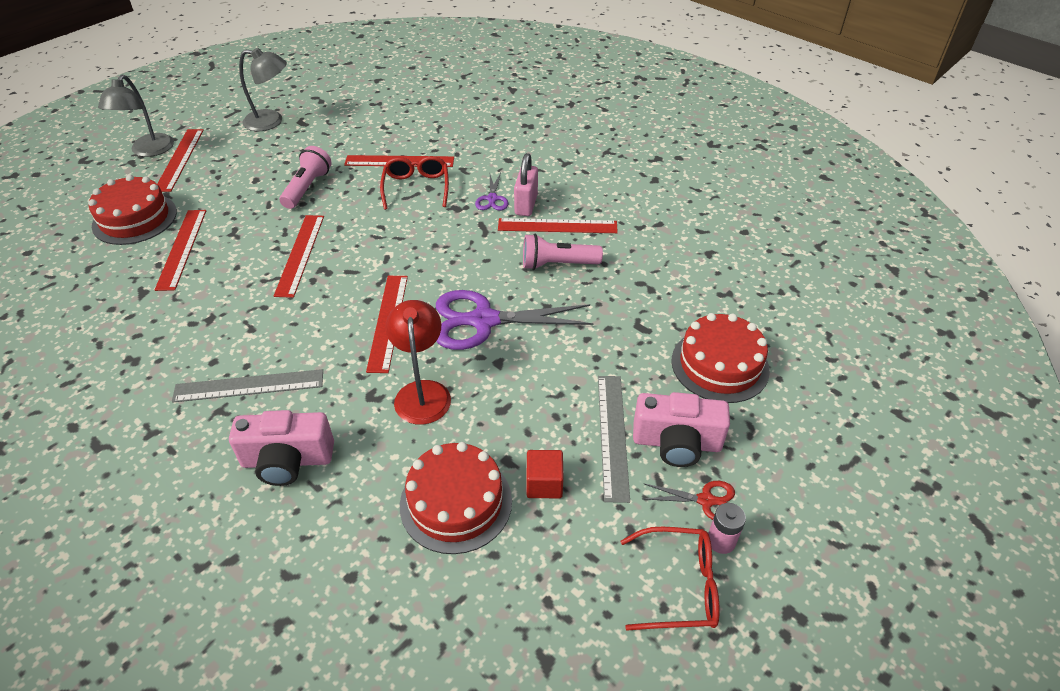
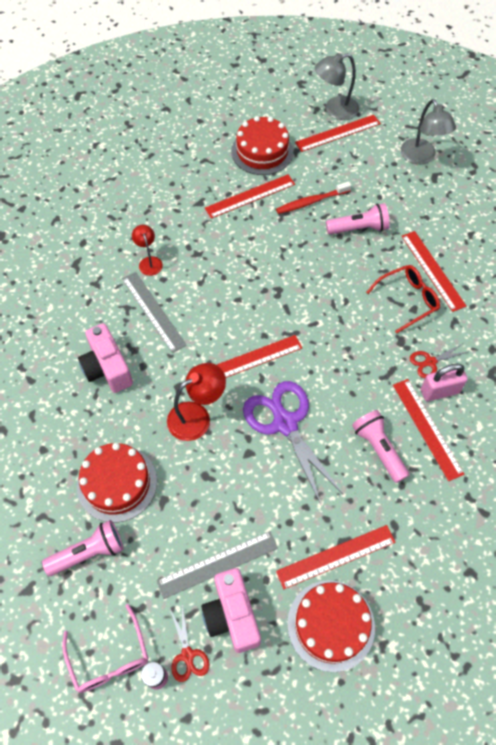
camera: 65 degrees right, 15 degrees up
(175, 366) = (149, 262): none -> red lamp
(241, 207) = (311, 202): none -> red toothbrush
(300, 254) = (285, 267): red ruler -> red ruler (336, 556)
(492, 199) = (430, 362): purple scissors -> red scissors
(532, 566) = (88, 553): none -> pink flashlight
(544, 483) = (155, 533): red cube -> none
(679, 586) = (109, 657): red glasses -> pink glasses

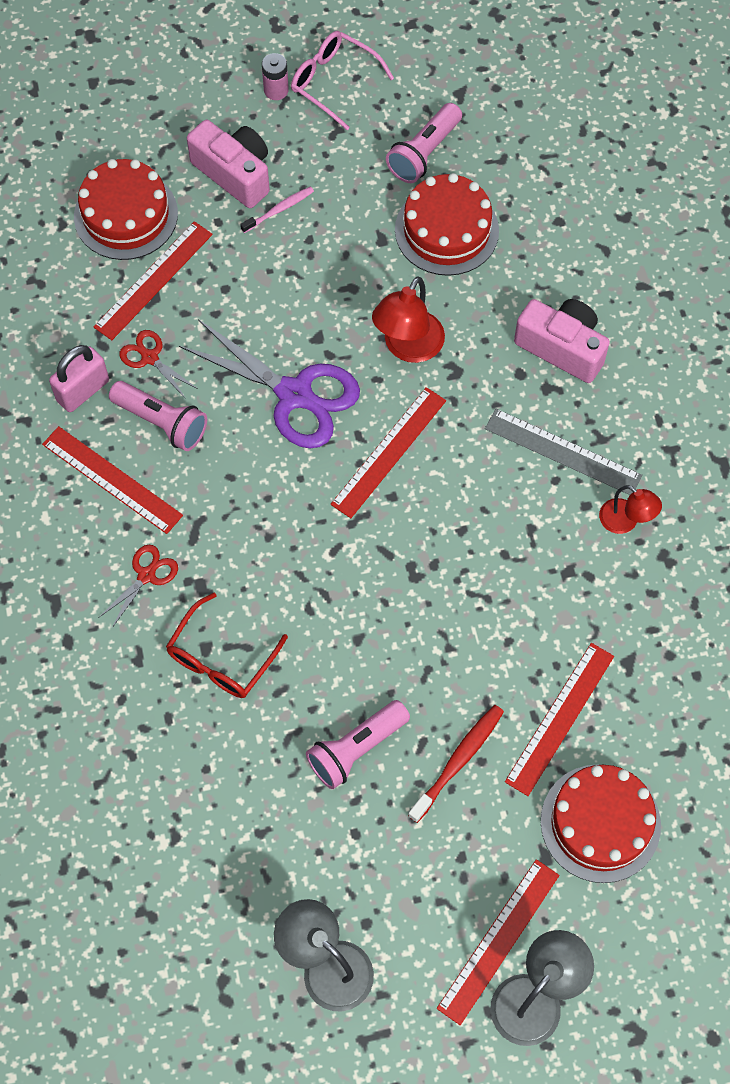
camera: 150 degrees right, 5 degrees up
(187, 655) = (258, 121): red scissors -> red scissors (150, 357)
(217, 564) = (279, 210): grey ruler -> pink toothbrush
(432, 270) = (206, 731): red ruler -> none
(439, 391) = (116, 538): pink padlock -> pink padlock (83, 390)

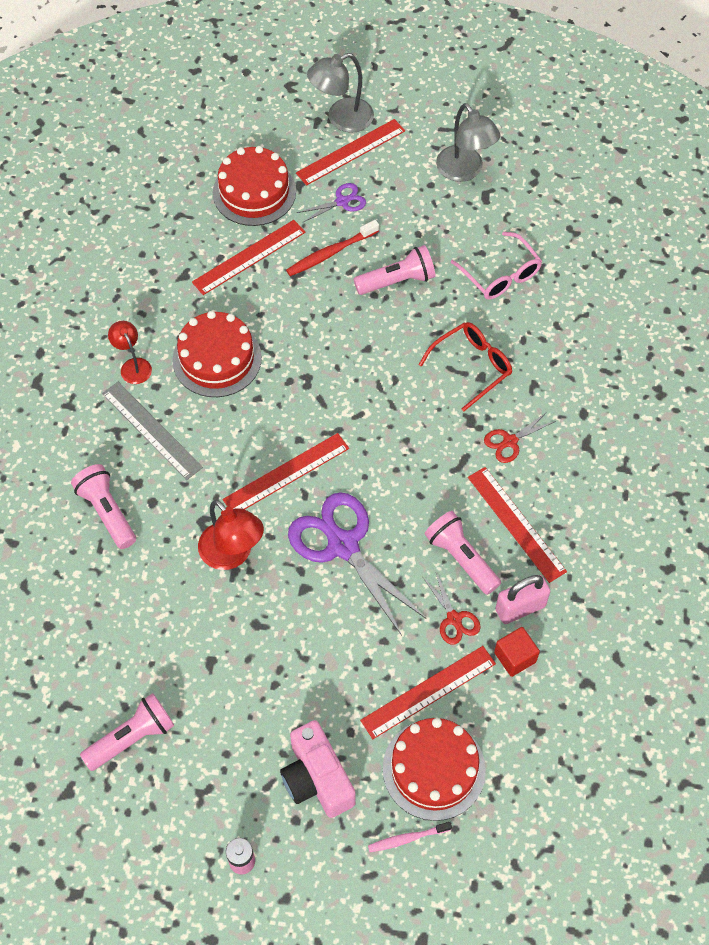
camera: 160 degrees left, 5 degrees down
(75, 340) = (515, 657): none -> red cube
(279, 210) = (290, 724): pink toothbrush -> pink toothbrush (407, 838)
(333, 82) = (182, 850): pink glasses -> pink glasses (500, 275)
(408, 347) = (232, 554): red lamp -> red lamp turned 90 degrees clockwise
(446, 230) = (149, 651): red cake -> red cake (217, 359)
(476, 849) = (342, 201): none -> purple scissors
(562, 348) = (107, 512): pink camera -> pink flashlight

